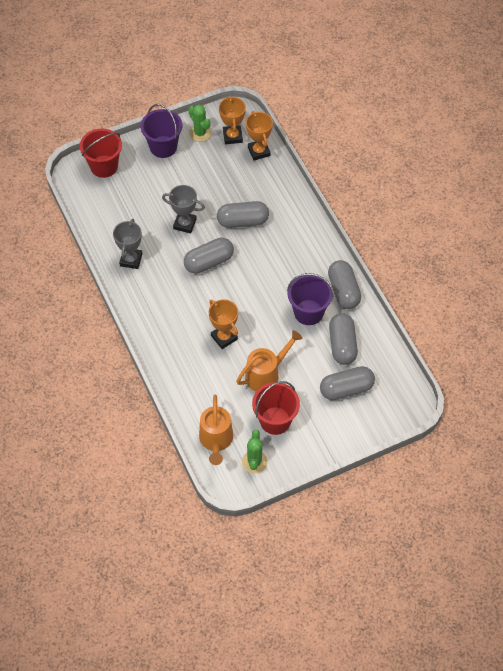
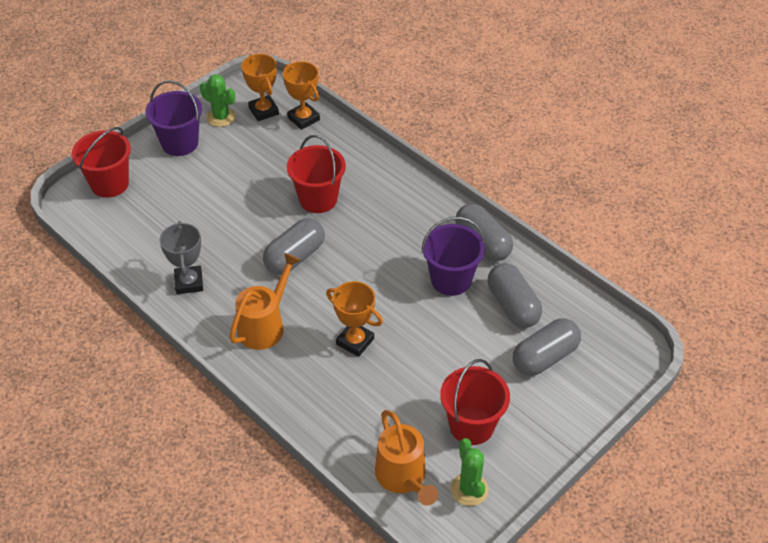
camera: 20 degrees left, 10 degrees down
(185, 224) = (244, 221): grey trophy -> none
(243, 221) = (318, 199): grey capsule -> red bucket
(266, 374) = (432, 370): orange watering can -> orange watering can (265, 325)

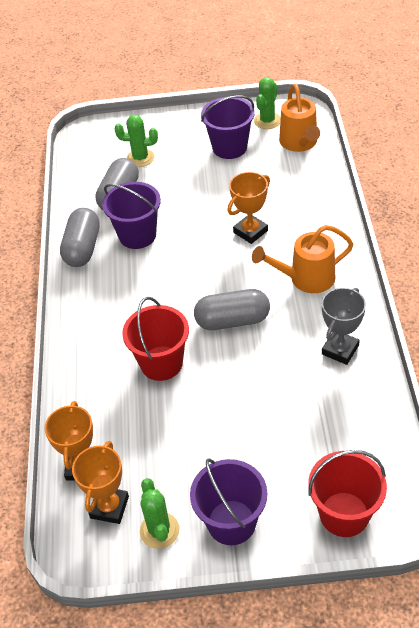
camera: 135 degrees left, 0 degrees up
(355, 341) = (250, 231): orange trophy -> orange trophy turned 60 degrees clockwise
(403, 478) = (300, 143): orange watering can -> orange watering can turned 150 degrees clockwise
(471, 425) = (229, 147): red bucket -> purple bucket
(545, 357) = (140, 158): grey capsule -> green cactus

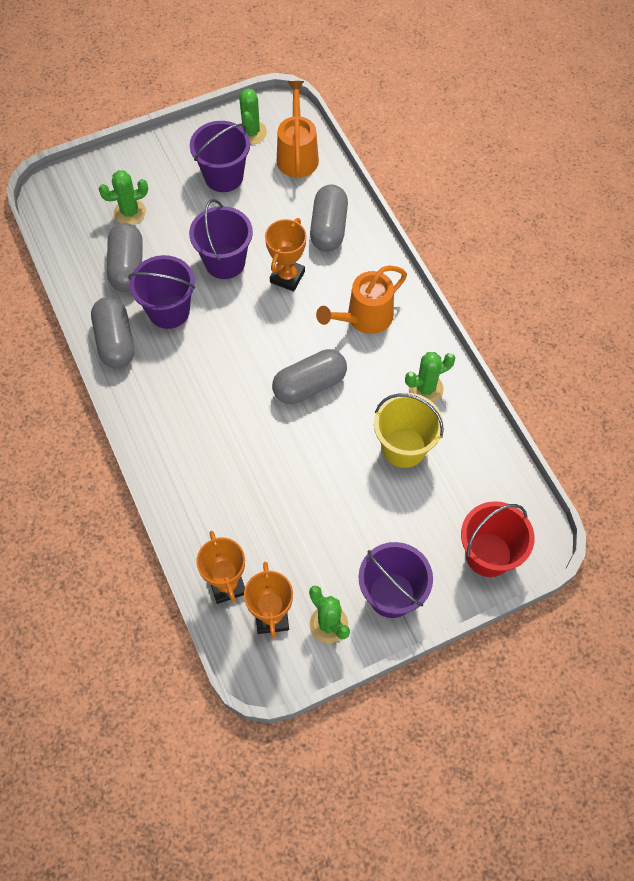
camera: 25 degrees left, 15 degrees up
(161, 363) = (257, 452): red bucket -> none
(201, 209) = (225, 262): none -> purple bucket
(298, 394) = (404, 447): none -> yellow bucket
(300, 143) = (297, 154): orange watering can -> orange watering can turned 150 degrees counterclockwise
(303, 202) = (328, 228): none -> grey capsule
(340, 350) = (425, 388): grey trophy -> green cactus

